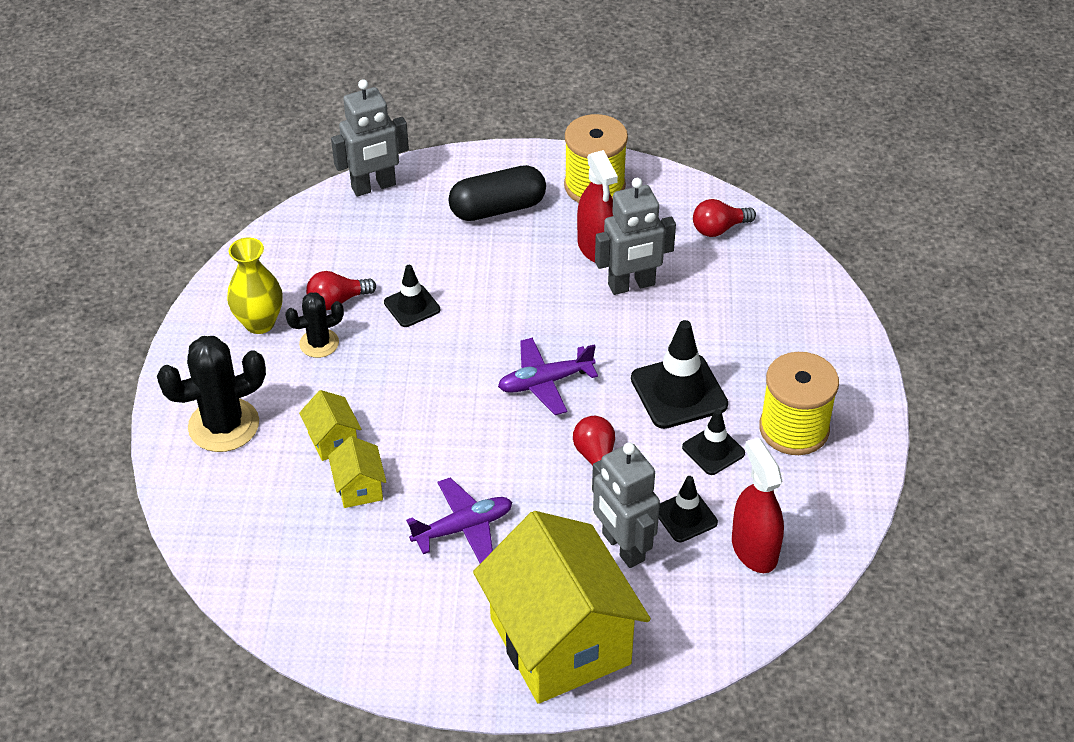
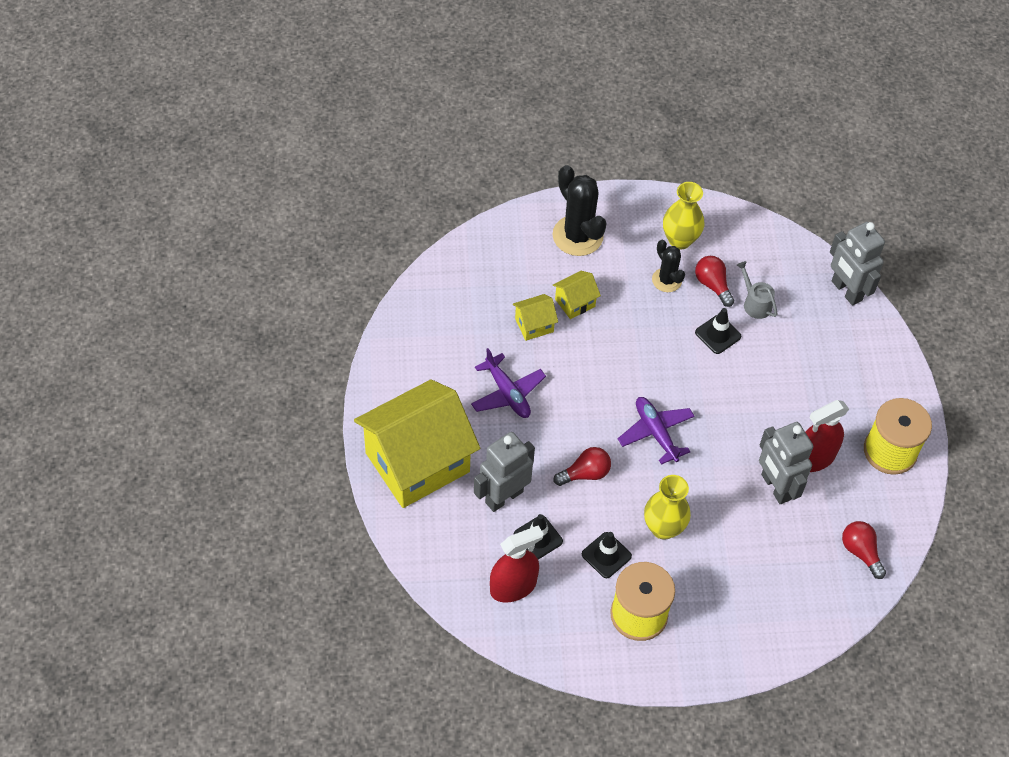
camera: 80 degrees right, 10 degrees up
(374, 266) = (755, 303): none -> grey watering can
(497, 209) = (842, 381): black capsule -> none
(679, 392) = (663, 528): black traffic cone -> yellow vase

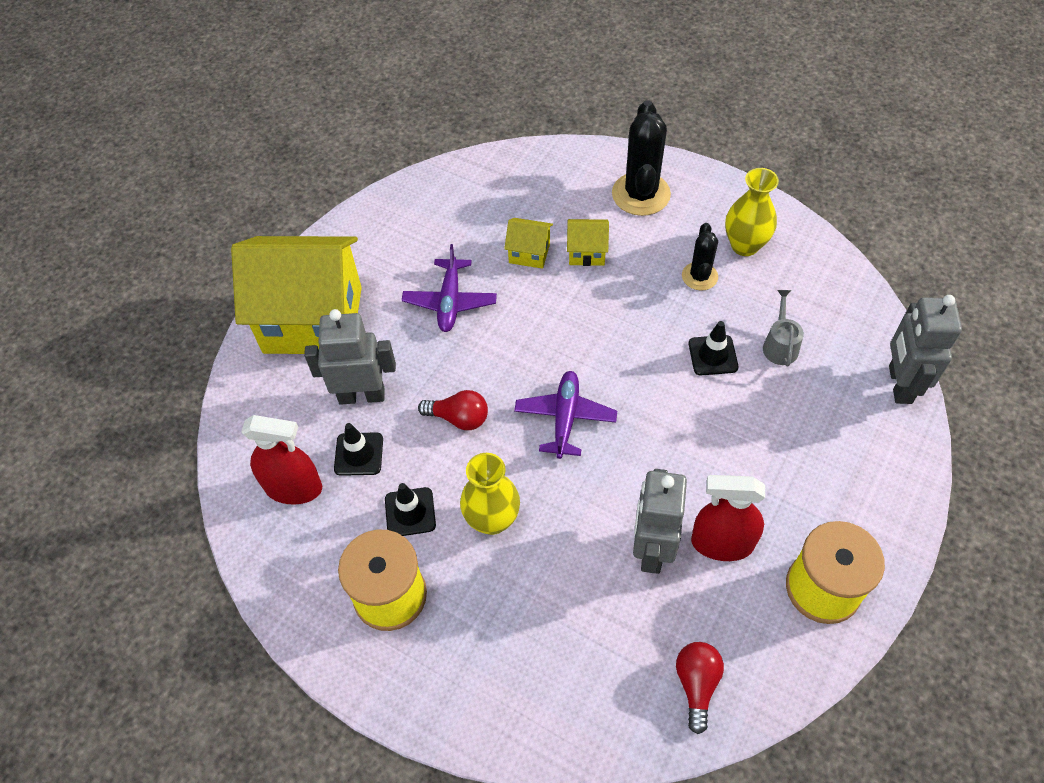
camera: 40 degrees right, 0 degrees up
(712, 285) = (746, 304): red light bulb -> none

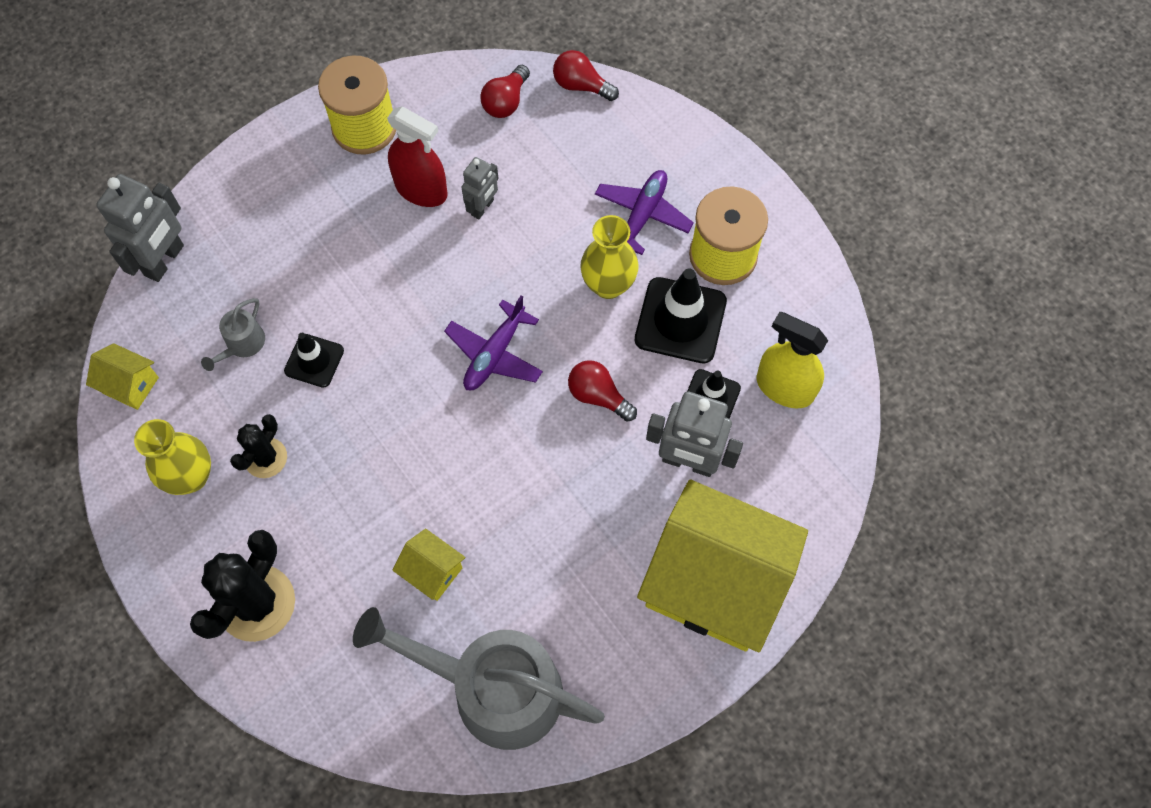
camera: 160 degrees left, 10 degrees up
(293, 488) = (784, 388): red spray bottle -> yellow spray bottle
(410, 512) = (680, 320): black traffic cone -> black traffic cone, size x1.69
(449, 206) = (494, 689): none -> grey watering can
(450, 301) = (551, 542): purple plane -> purple plane (642, 215)
(587, 252) = (367, 544): yellow house -> yellow house (130, 385)
(624, 744) = (581, 86): none -> red light bulb
(651, 549) = (482, 207): grey robot -> grey robot, size x0.58

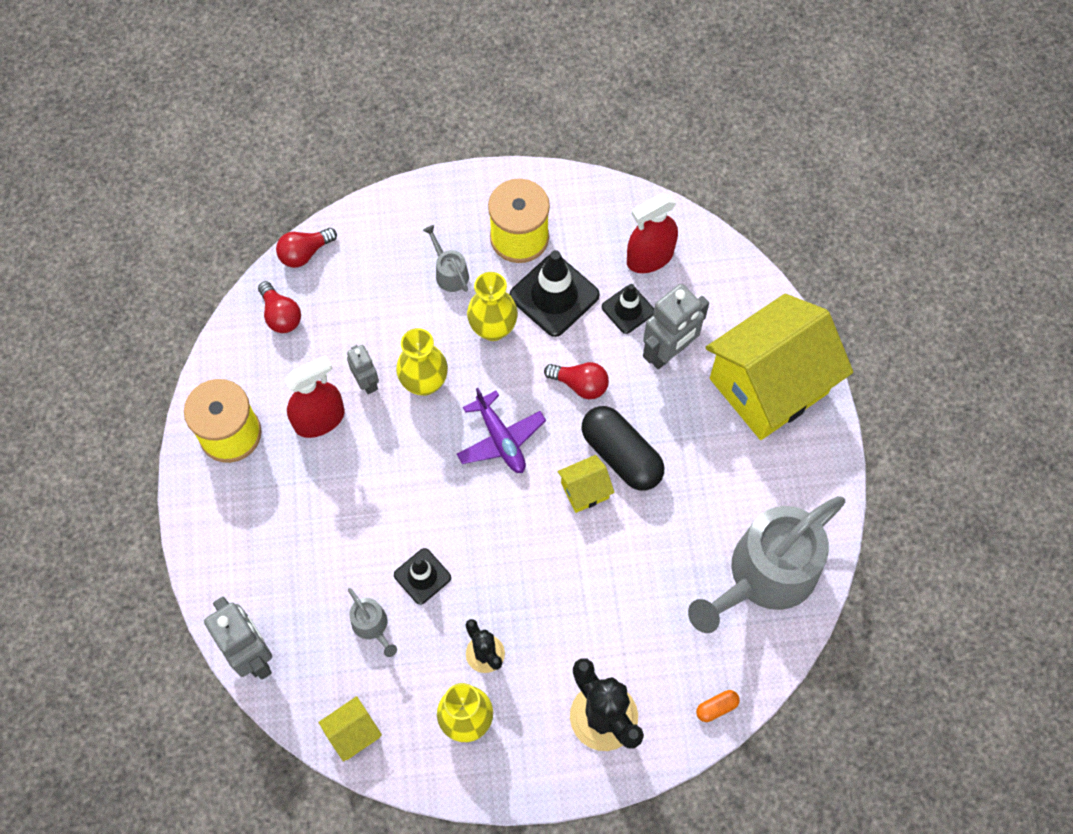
camera: 60 degrees left, 0 degrees up
(321, 712) = (716, 707): none -> orange capsule
(432, 571) = (651, 573): yellow house -> yellow house (585, 490)
(513, 256) = (424, 382): none -> yellow vase
(544, 475) = (621, 455): none -> black capsule
(598, 396) = (580, 384): red light bulb -> red light bulb turned 135 degrees counterclockwise
(642, 215) = (449, 273): purple plane -> grey watering can
(784, 388) = (650, 257): yellow spray bottle -> red spray bottle

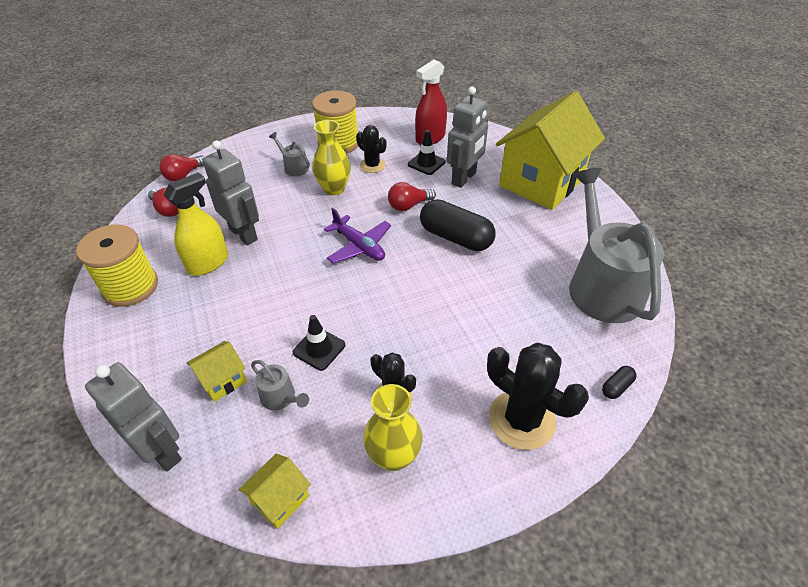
camera: 15 degrees left, 20 degrees down
(319, 419) = (208, 263): red spray bottle -> yellow spray bottle
(367, 382) = (243, 234): grey robot -> grey robot, size x1.71
(424, 382) = (290, 226): yellow vase -> none
(554, 295) = (372, 165): black traffic cone -> black cactus
(580, 384) = (408, 205): red light bulb -> red light bulb turned 150 degrees clockwise
(585, 490) = (437, 263): yellow house -> yellow house (222, 380)
(716, 707) = (616, 387): orange capsule -> black capsule
(765, 575) = (602, 285): grey watering can -> grey watering can turned 135 degrees clockwise

